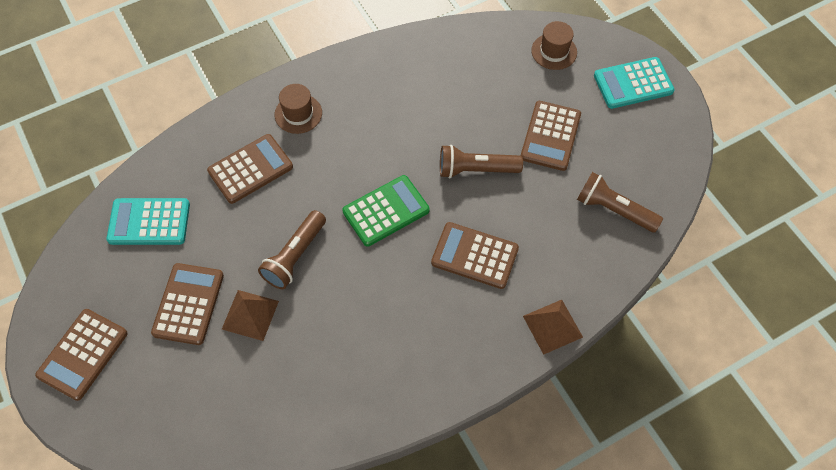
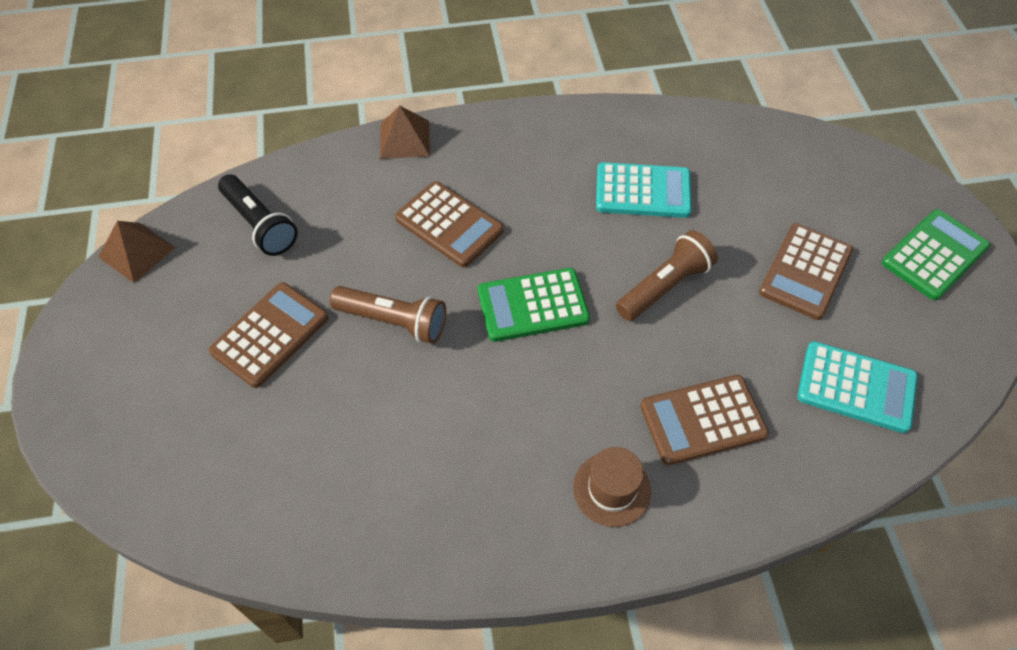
camera: 160 degrees left, 5 degrees down
(83, 354) = (934, 255): brown calculator -> green calculator
(250, 315) = (731, 240): brown pyramid -> brown pyramid (137, 252)
(554, 51) = (172, 465): brown hat -> none
(614, 210) = (260, 224): brown flashlight -> black flashlight
(633, 83) = (105, 373): turquoise calculator -> turquoise calculator (643, 191)

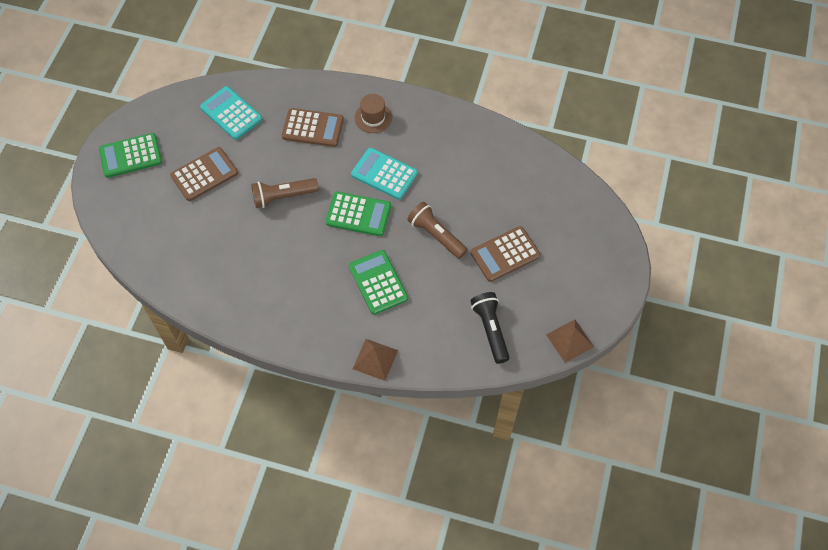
camera: 155 degrees left, 5 degrees up
(449, 225) = (378, 282): brown calculator -> green calculator
(643, 191) = (253, 257): turquoise calculator -> turquoise calculator (384, 174)

